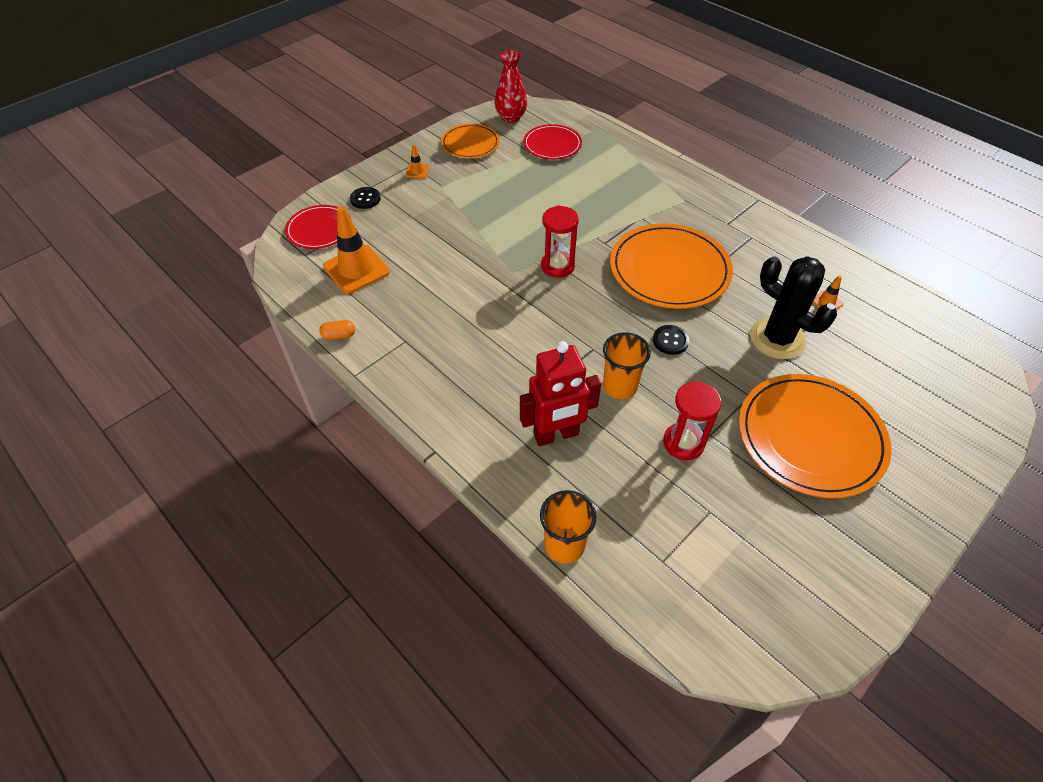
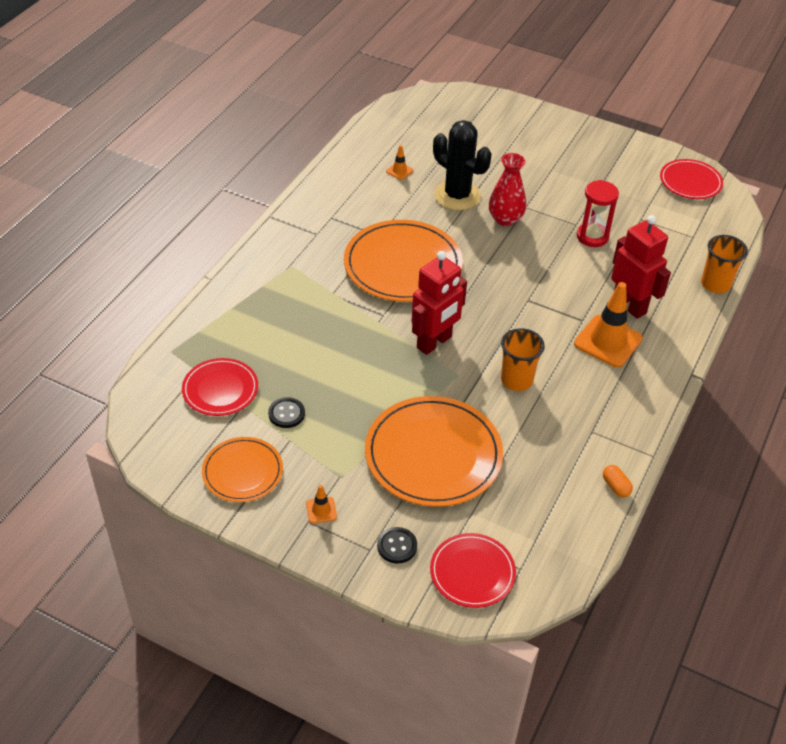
camera: 110 degrees left, 5 degrees down
(356, 269) = (519, 508): orange traffic cone -> orange traffic cone (608, 341)
(511, 117) = (168, 444): red vase -> red vase (505, 219)
(557, 266) = (434, 342): red hourglass -> red robot
(620, 386) = (559, 277): orange cup -> orange cup (516, 380)
(670, 341) = (492, 254): black button -> black button (286, 413)
(777, 339) = (457, 196): black cactus -> black cactus turned 75 degrees counterclockwise
(788, 617) = (690, 182): none -> red plate
(810, 437) = (547, 176): orange plate -> orange plate (433, 454)

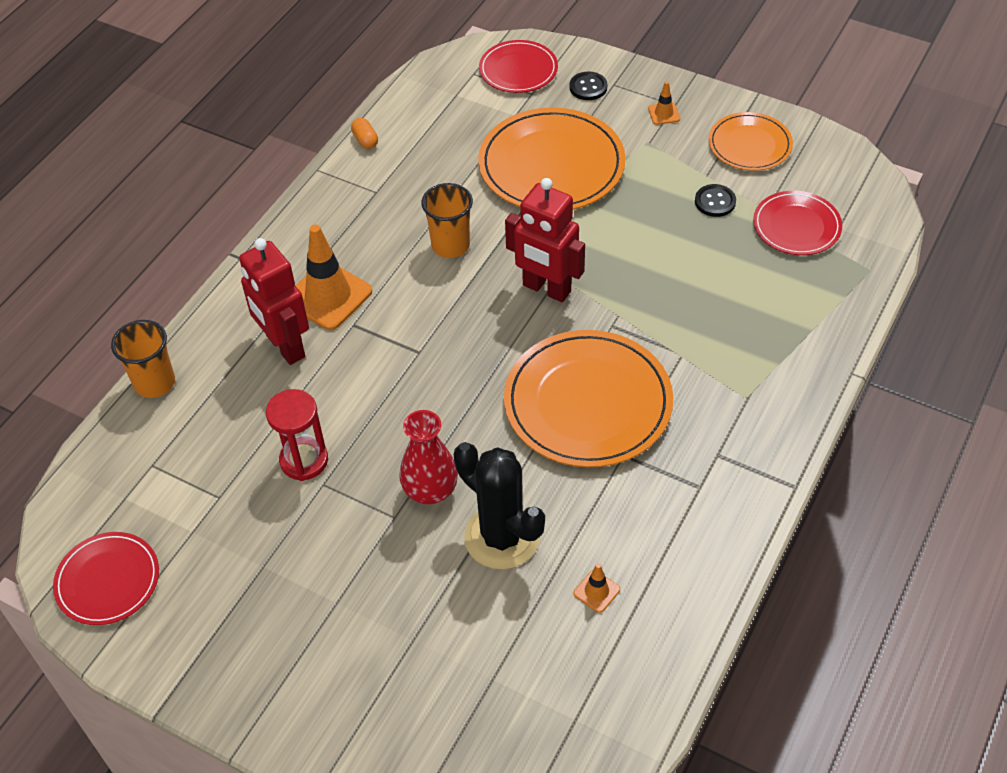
camera: 175 degrees left, 5 degrees up
(434, 342) = (546, 289): red robot -> red robot turned 105 degrees counterclockwise

